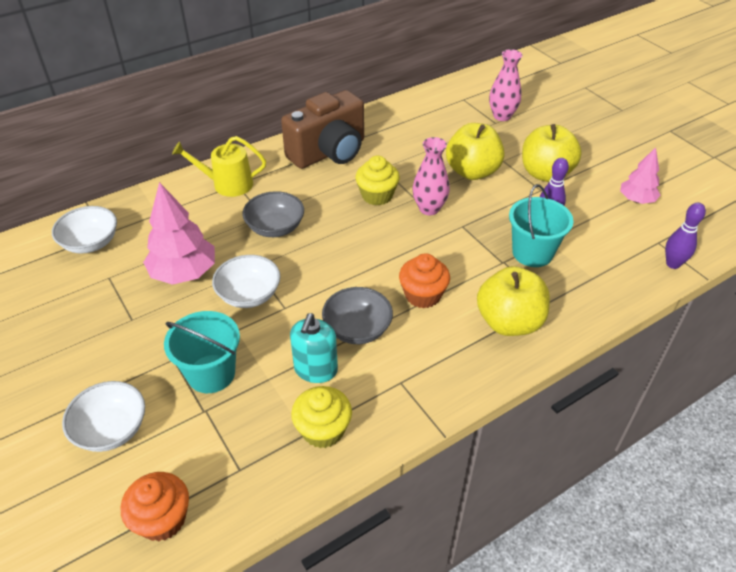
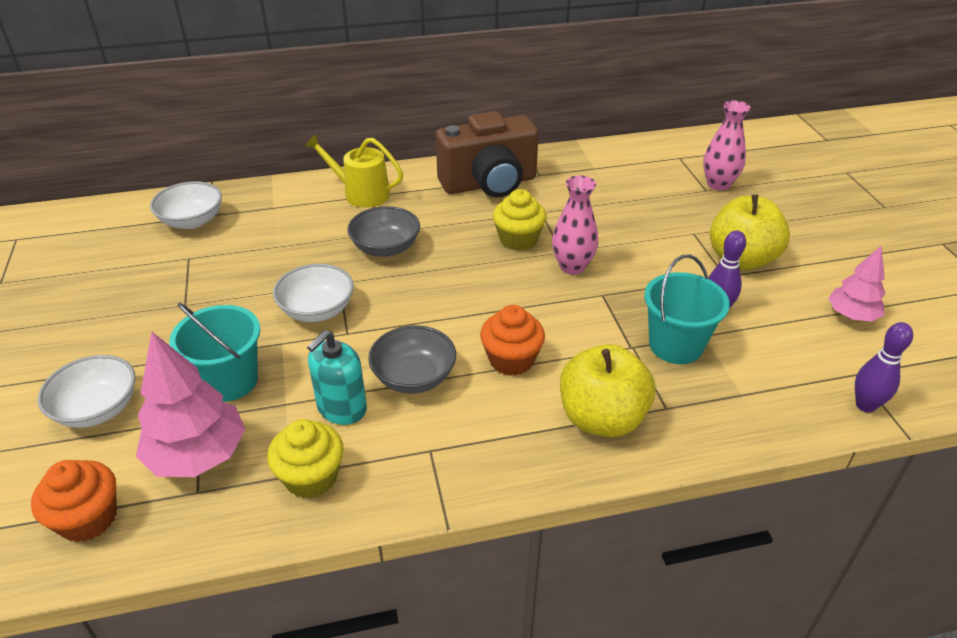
camera: 20 degrees right, 5 degrees down
(184, 273) = (264, 272): pink tree -> pink tree (198, 456)
(472, 172) = (647, 237): yellow apple -> none

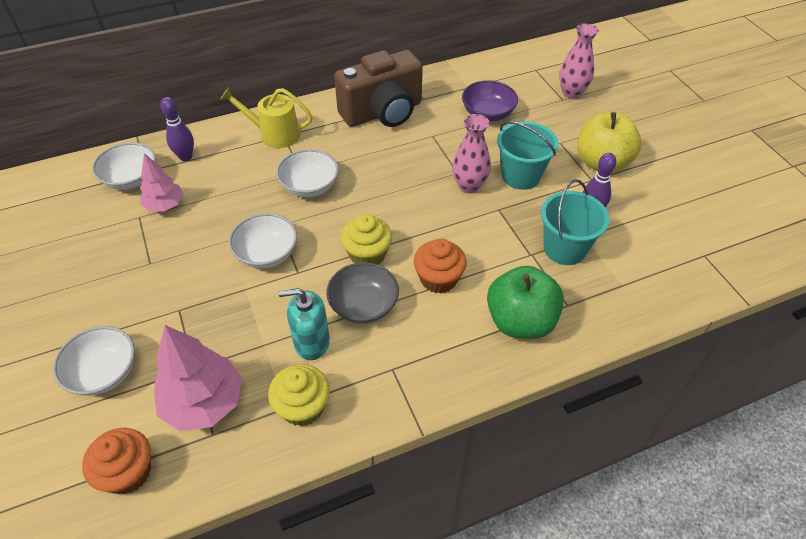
camera: 10 degrees left, 10 degrees up
(229, 381) = (210, 330): turquoise bucket -> turquoise bucket (521, 176)
(342, 408) = (311, 342): turquoise soap dispenser -> turquoise soap dispenser turned 60 degrees clockwise
(385, 248) = (309, 186): grey bowl -> white bowl
(518, 239) = (419, 165): yellow cupcake -> yellow cupcake (367, 254)
(602, 418) = (520, 321): yellow apple -> green apple
(612, 196) = (487, 114): none -> purple bowl
(851, 316) = (693, 204): pink tree -> pink tree (165, 205)
(865, 405) = (714, 282): purple bowling pin -> purple bowling pin (186, 157)

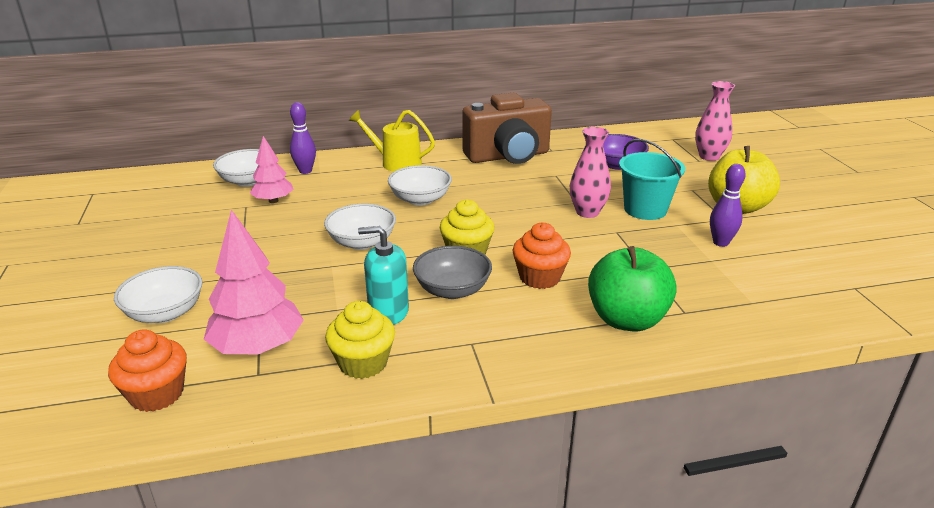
camera: 10 degrees right, 20 degrees down
(564, 248) = (687, 267): turquoise bucket -> none

